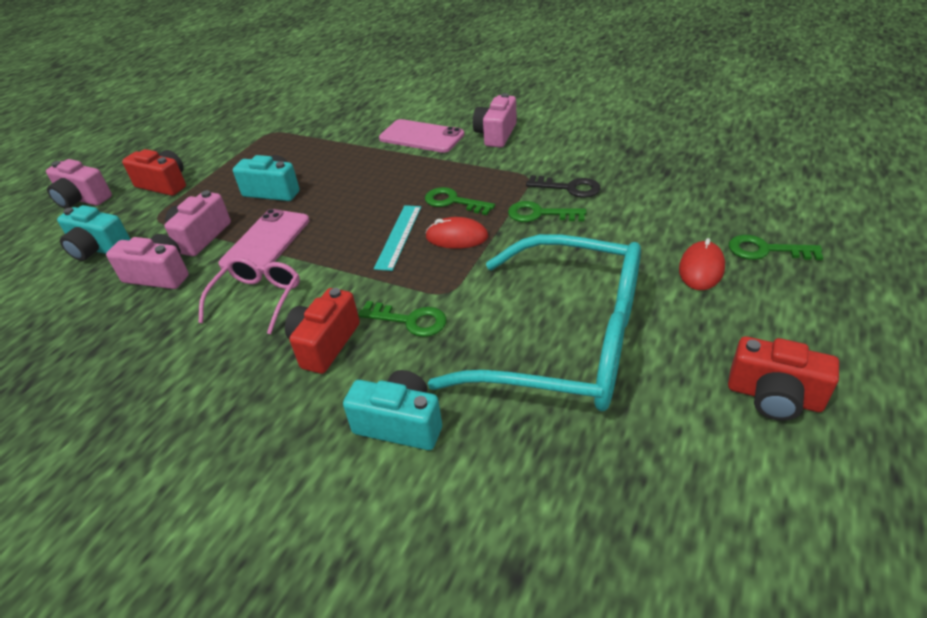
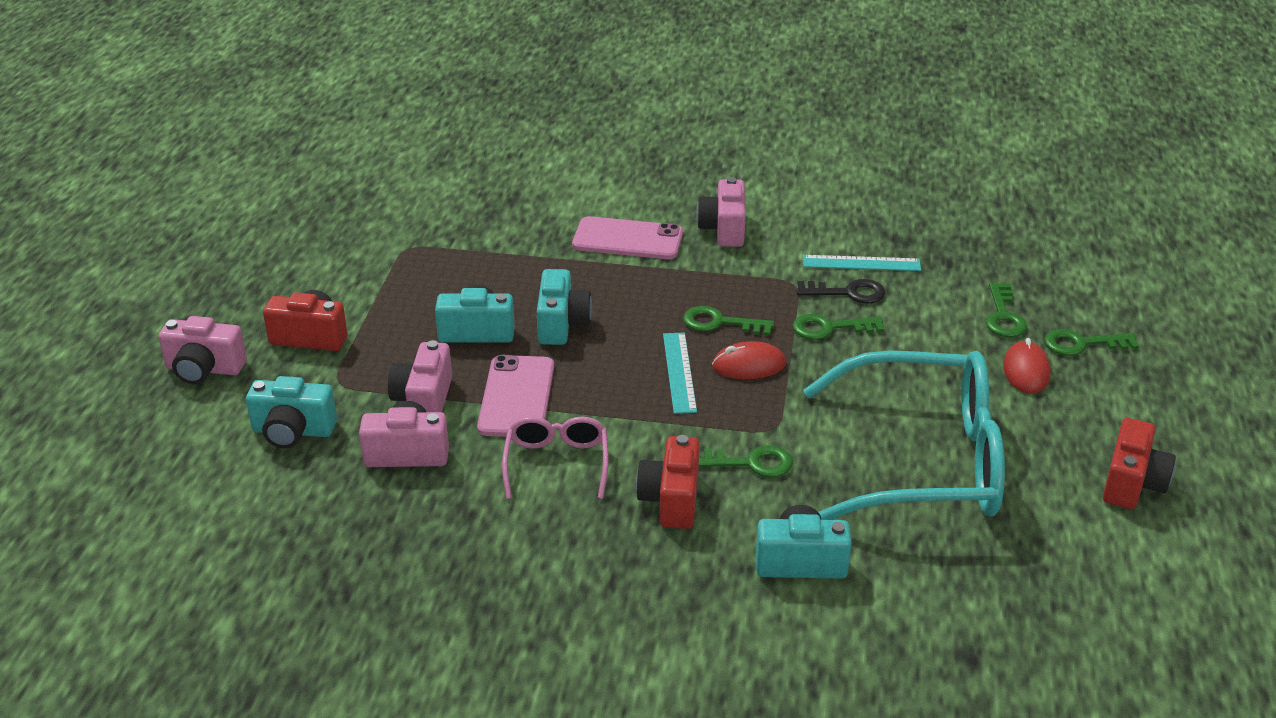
camera: 20 degrees left, 5 degrees down
(335, 191) = (562, 324): none -> turquoise camera
(591, 166) = (861, 263): none -> turquoise ruler
(698, 219) = (1003, 316): none -> green key
(774, 397) = (1132, 483): red camera -> red camera turned 75 degrees counterclockwise

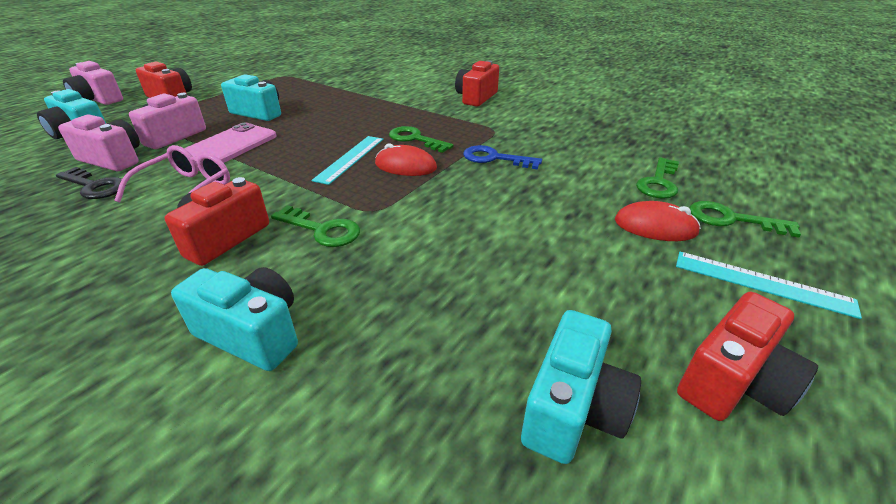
camera: 25 degrees right, 0 degrees up
(562, 324) = (312, 119): turquoise camera -> turquoise camera (573, 409)
(628, 239) = (409, 92): pink phone -> none
(723, 229) = (476, 98): pink camera -> red camera
(830, 328) = (494, 158): green key -> blue key
(848, 293) = (531, 142): black key -> black key (95, 186)
(861, 263) = (558, 129): turquoise ruler -> turquoise ruler (761, 283)
(924, 462) = (482, 276): turquoise glasses -> none
(1026, 371) = (655, 226): red mouse -> red mouse turned 75 degrees clockwise

